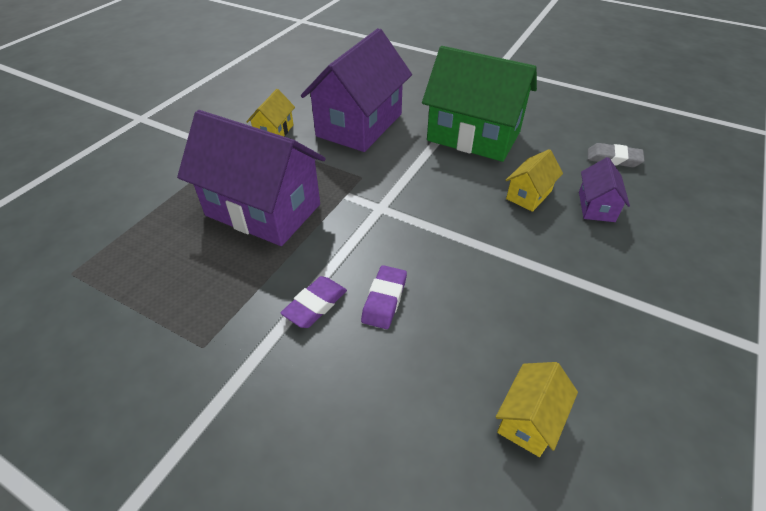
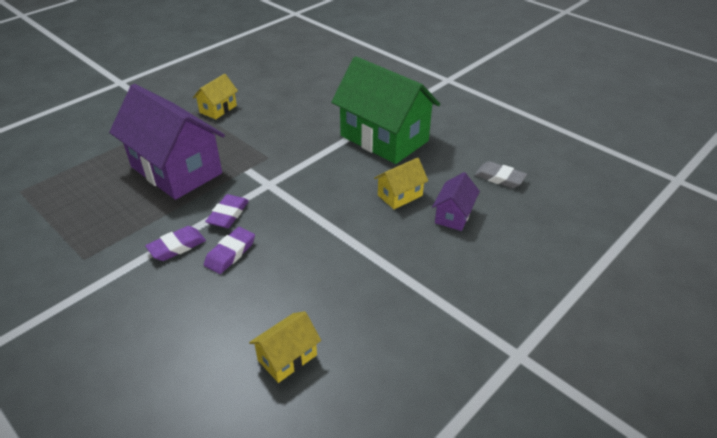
camera: 15 degrees right, 5 degrees down
(354, 252) = (228, 214): none -> purple eraser
(359, 125) = (291, 114): purple house -> none

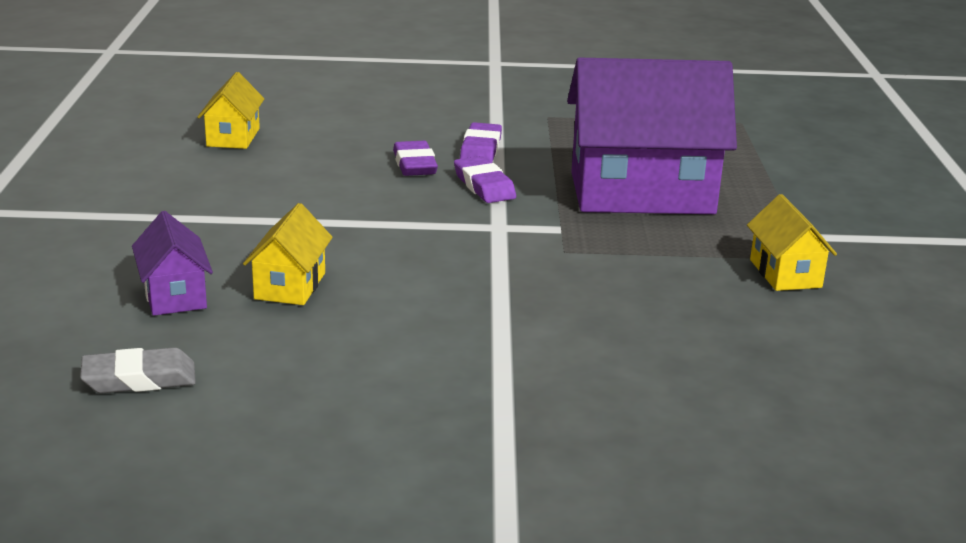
camera: 135 degrees right, 15 degrees down
(384, 138) = (438, 353): green house -> none

